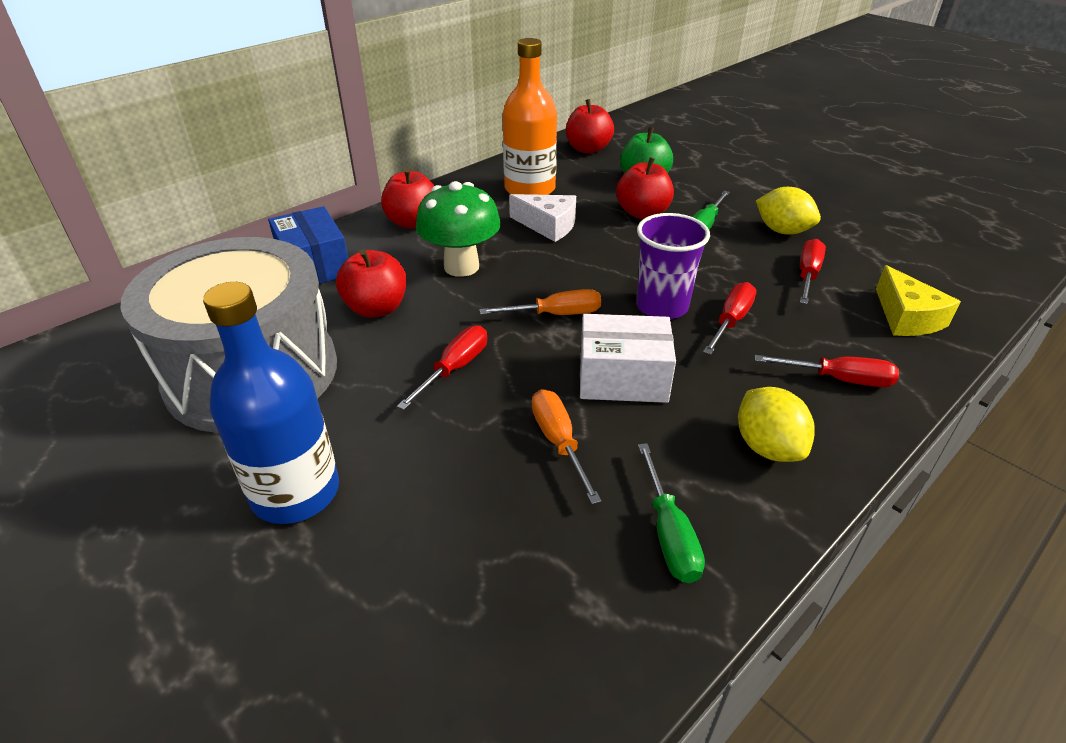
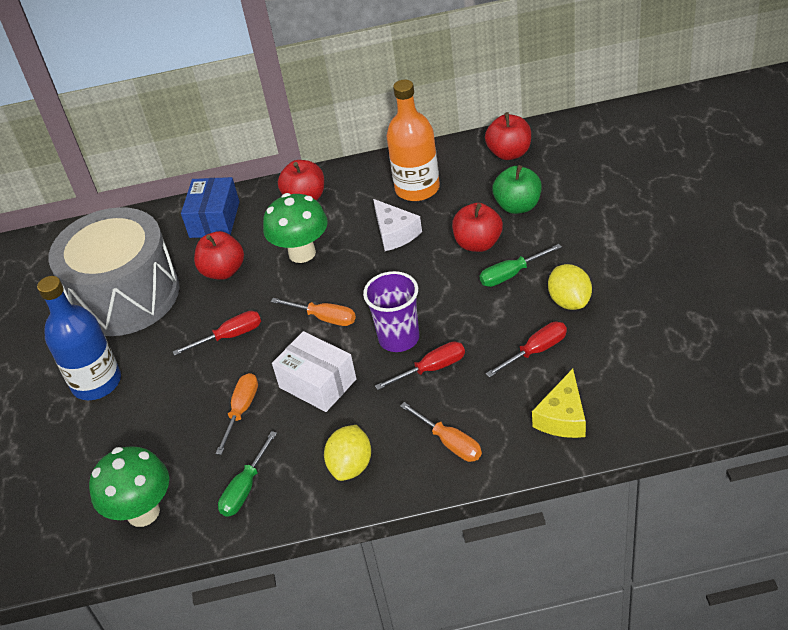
camera: 40 degrees right, 5 degrees up
(550, 644) = (143, 512): none -> green mushroom
(839, 379) = (450, 442): red screwdriver -> orange screwdriver

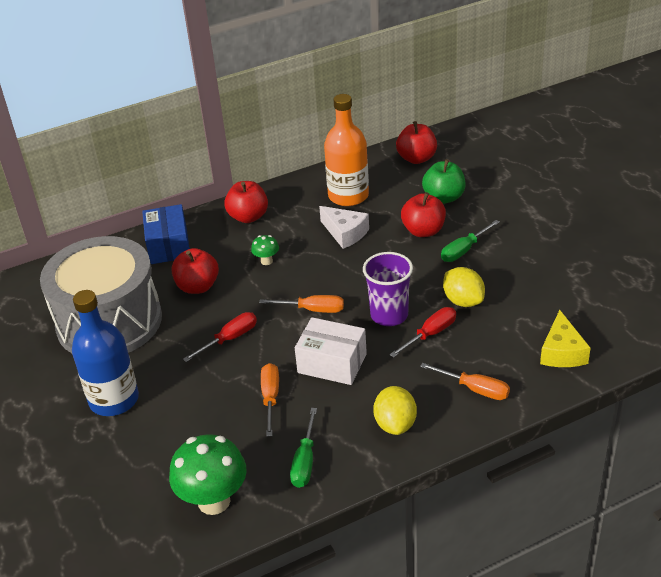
camera: 20 degrees left, 5 degrees down
(302, 253) = (266, 261): green mushroom -> green mushroom, size x0.47
(536, 351) = (514, 305): red screwdriver -> none
(569, 301) = (523, 263): yellow lemon -> yellow lemon (463, 301)

